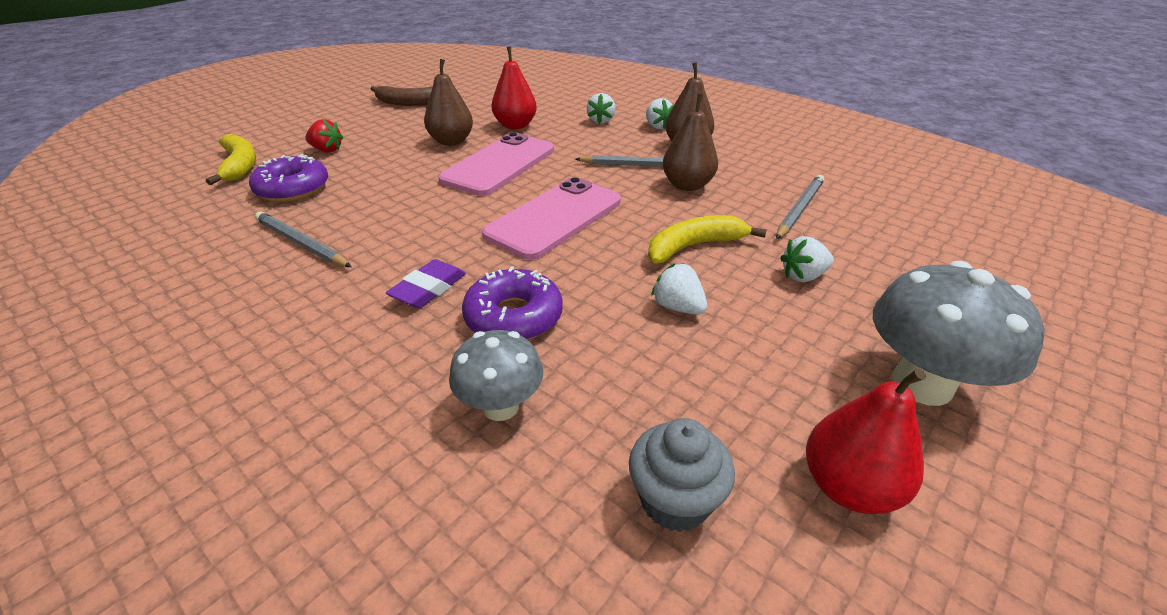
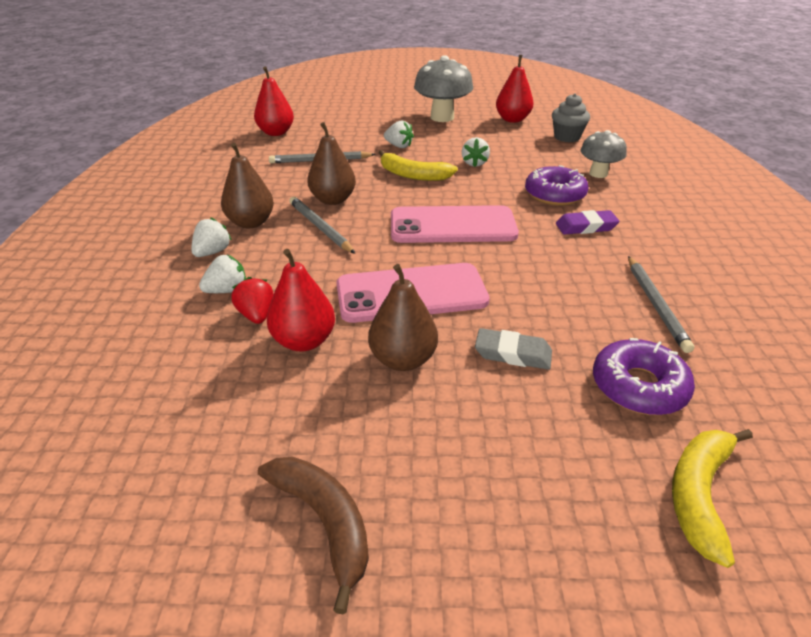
camera: 130 degrees left, 0 degrees up
(327, 150) = (559, 449): red strawberry -> red strawberry (256, 315)
(391, 169) = (513, 353): none -> grey eraser
(927, 211) = (276, 133): none -> red pear

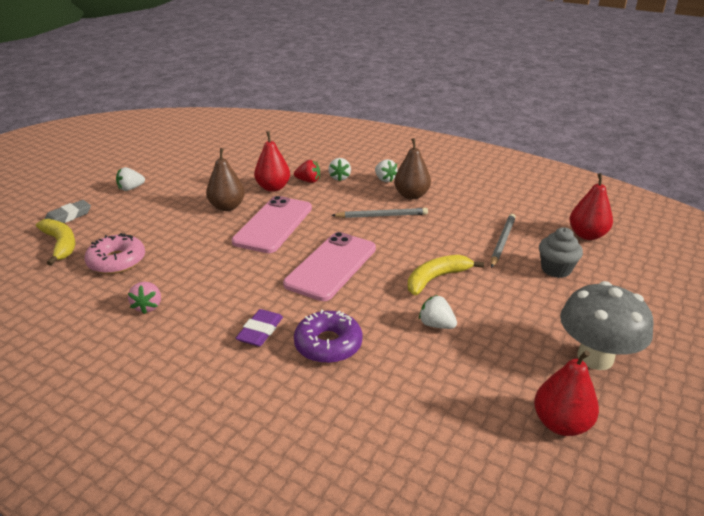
camera: 120 degrees right, 5 degrees down
(324, 522) = (176, 172): brown banana -> none
(333, 200) = (420, 230): brown pear -> none
(399, 146) = (513, 293): white strawberry -> white strawberry (131, 188)
(513, 353) = (188, 236): grey eraser -> grey eraser (68, 216)
(567, 137) = (464, 445): grey cupcake -> grey cupcake (556, 269)
(598, 174) = (341, 405): grey mushroom -> none
(638, 386) = (117, 261): purple donut -> pink donut
(655, 304) = (148, 306): grey pencil -> pink strawberry

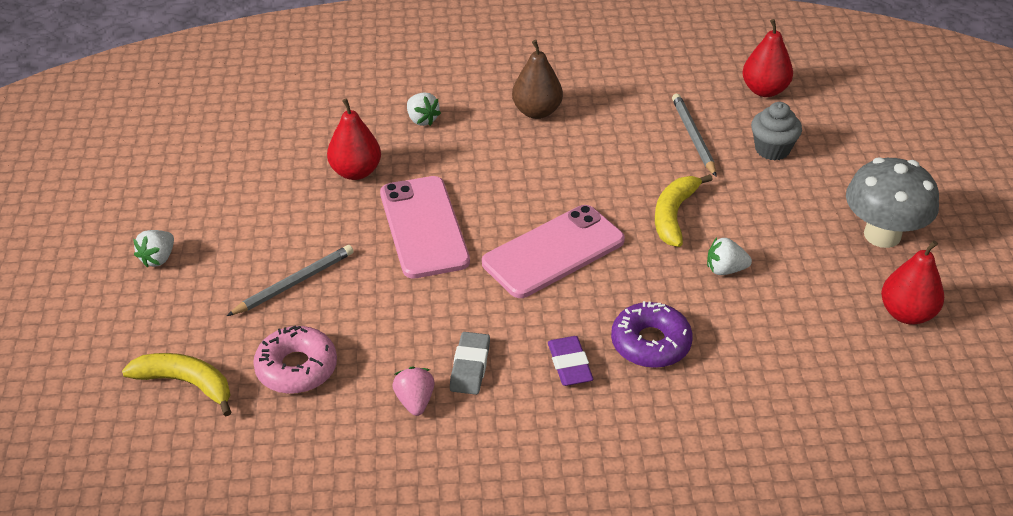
camera: 35 degrees left, 10 degrees up
(68, 216) = (132, 341): grey eraser -> grey eraser (470, 367)
(148, 306) = (415, 401): pink strawberry -> pink strawberry turned 150 degrees counterclockwise
(227, 207) = (333, 227): brown pear -> none
(308, 181) = (388, 142): red strawberry -> none
(331, 266) = (553, 252): pink phone -> pink phone turned 60 degrees clockwise
(381, 216) = (534, 157): grey pencil -> grey pencil (294, 283)
(384, 179) = (480, 99): white strawberry -> none

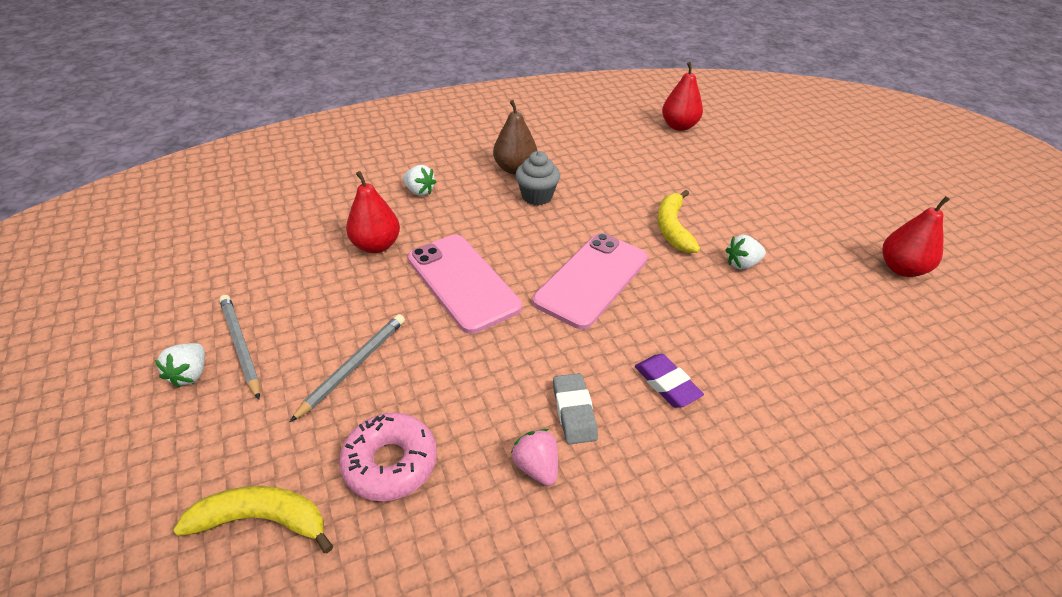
camera: 20 degrees left, 0 degrees up
(650, 343) = (724, 344): purple donut -> none
(693, 137) = (649, 166): grey pencil -> grey pencil (241, 346)
(772, 149) = (713, 165): grey cupcake -> grey cupcake (537, 196)
(882, 235) = (836, 212): grey mushroom -> none

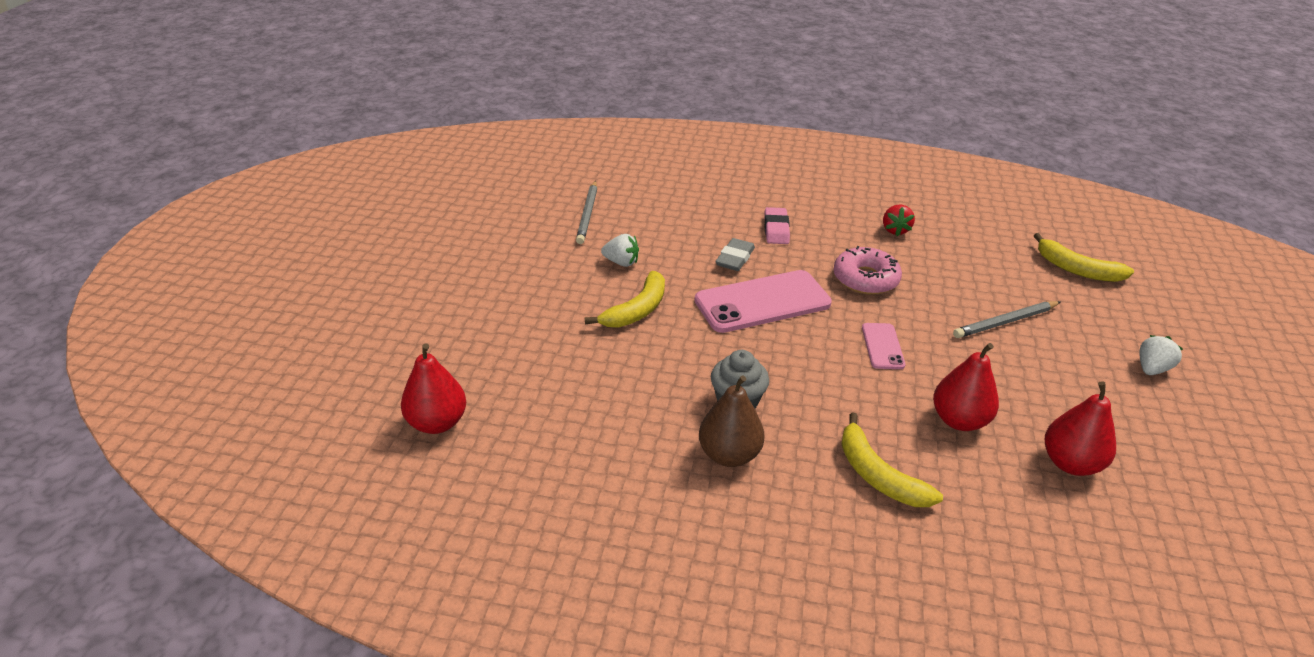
camera: 145 degrees left, 5 degrees down
(241, 346) = (1108, 374): grey pencil -> grey pencil (587, 214)
(390, 463) = (989, 263): pink donut -> pink donut (865, 279)
(419, 191) = (878, 475): white strawberry -> yellow banana
(463, 282) = (882, 346): pink phone -> pink phone, size x0.49
(536, 467) = (895, 230): pink strawberry -> red strawberry
(574, 411) = (851, 241): grey eraser -> grey eraser (735, 258)
(667, 384) = (776, 229): purple eraser -> pink eraser
(901, 269) = (508, 213): red pear -> red pear (1070, 463)

